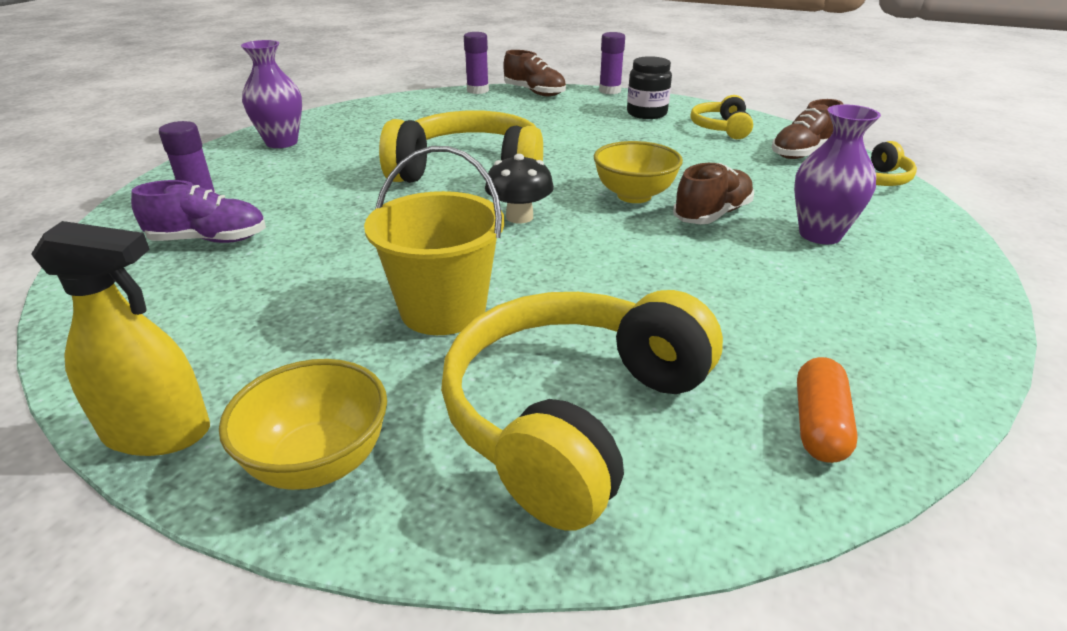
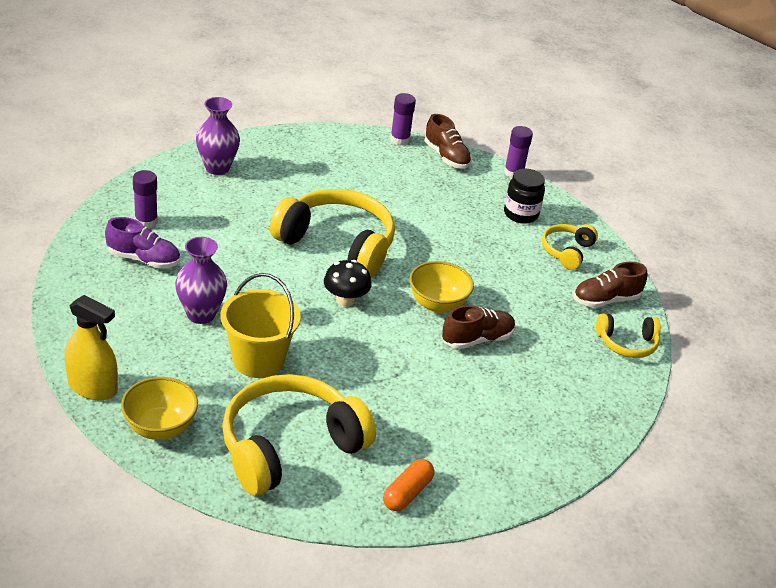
camera: 15 degrees right, 5 degrees up
(820, 234) = (535, 380): purple vase -> purple vase (201, 314)

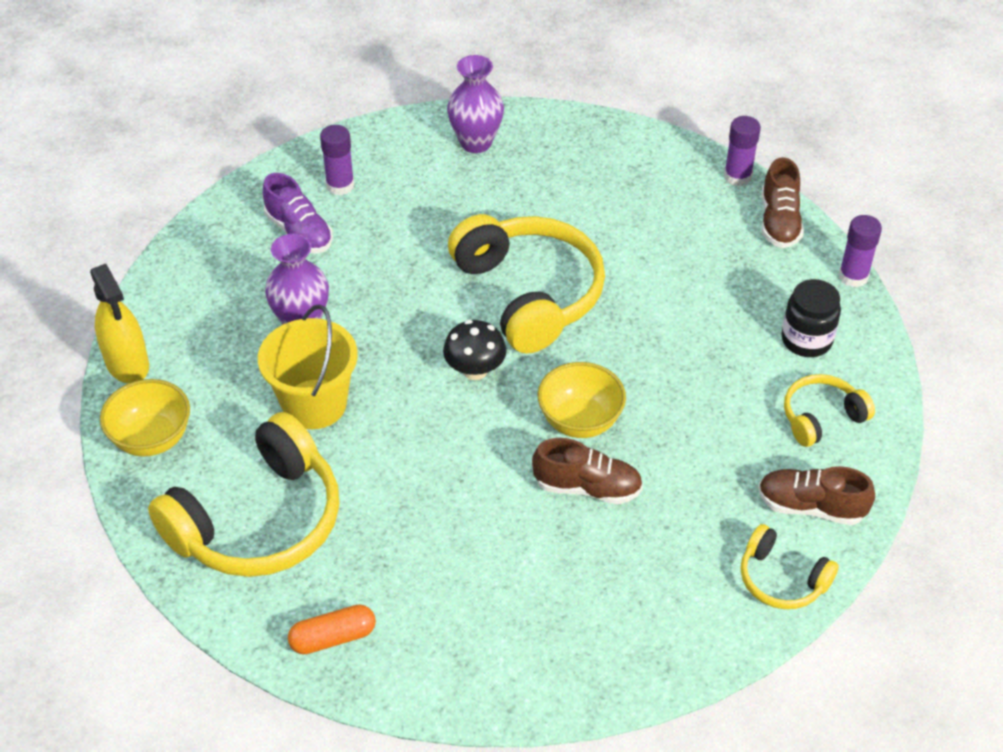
camera: 40 degrees right, 10 degrees up
(289, 446) = (259, 521): yellow headphones -> yellow headphones turned 135 degrees clockwise

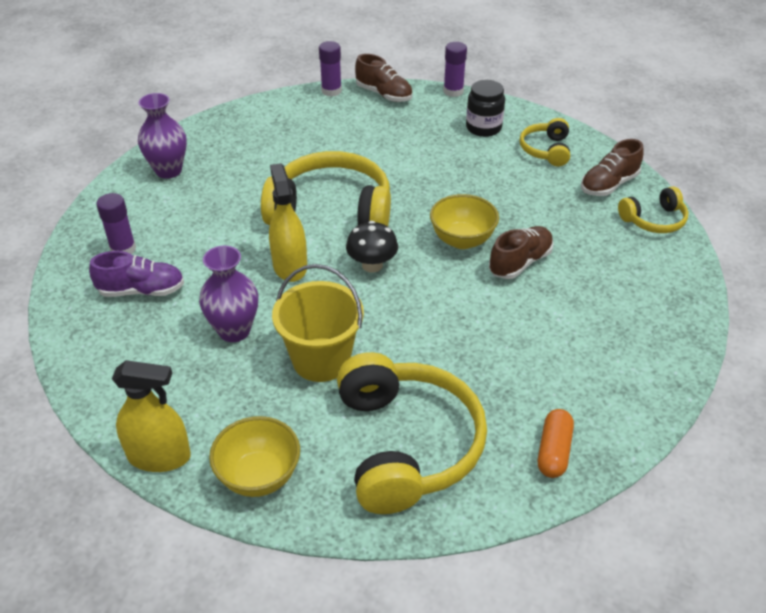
camera: 55 degrees left, 5 degrees down
(419, 311) = (290, 266): none -> yellow spray bottle

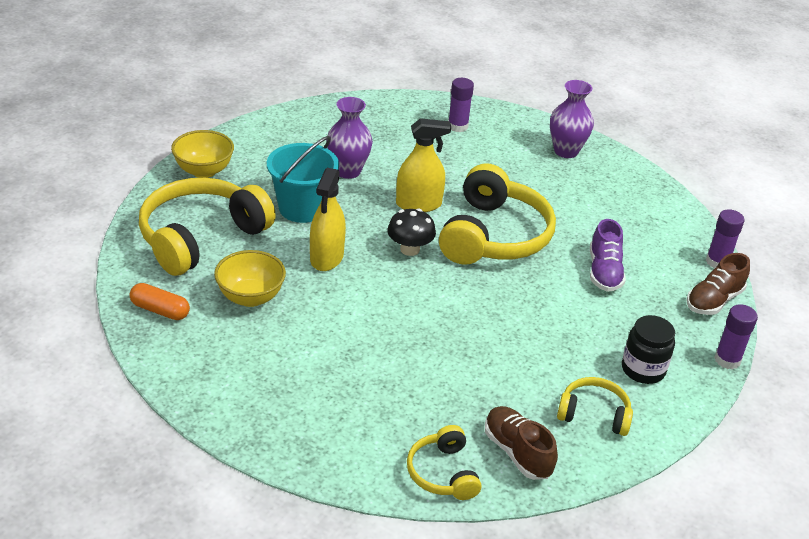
camera: 95 degrees right, 5 degrees down
(142, 291) = (405, 133): purple shoe -> purple shoe (604, 272)
(159, 456) = (239, 134): yellow spray bottle -> yellow spray bottle (327, 257)
(321, 360) = (302, 208): yellow bucket -> turquoise bucket
(406, 445) = (201, 237): yellow headphones -> yellow headphones turned 135 degrees clockwise
(462, 240) = (435, 311): yellow bowl -> yellow bowl (250, 297)
(520, 263) = (392, 344): brown shoe -> none

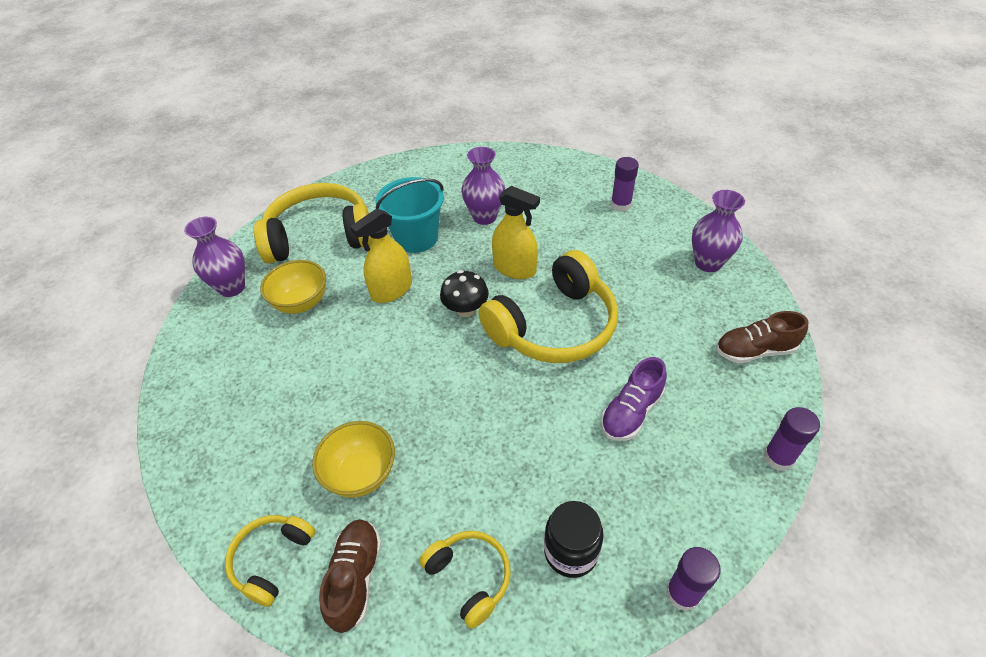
camera: 40 degrees right, 10 degrees up
(160, 310) = (232, 287): orange capsule -> purple vase
(204, 171) = (377, 181): yellow bowl -> yellow bowl (361, 474)
(713, 300) = (731, 505): brown shoe -> brown shoe (754, 351)

